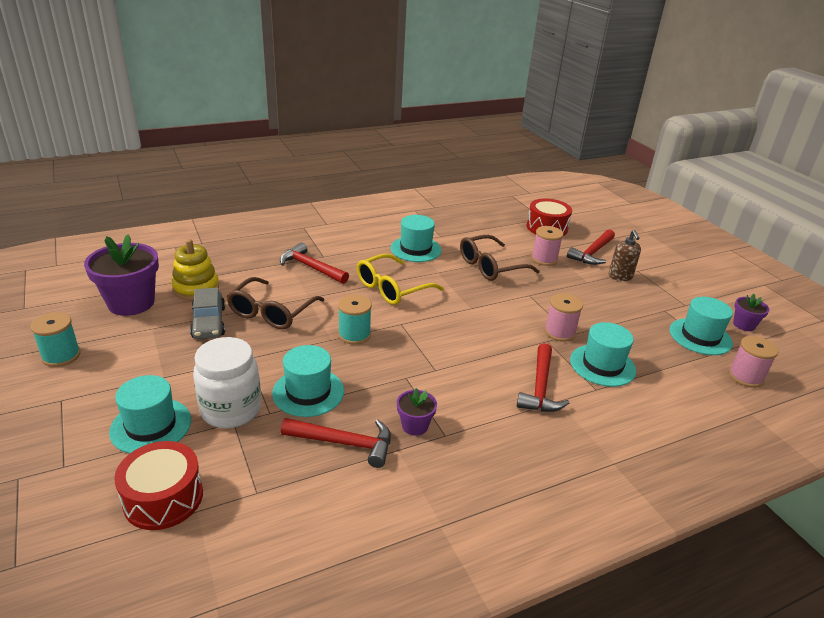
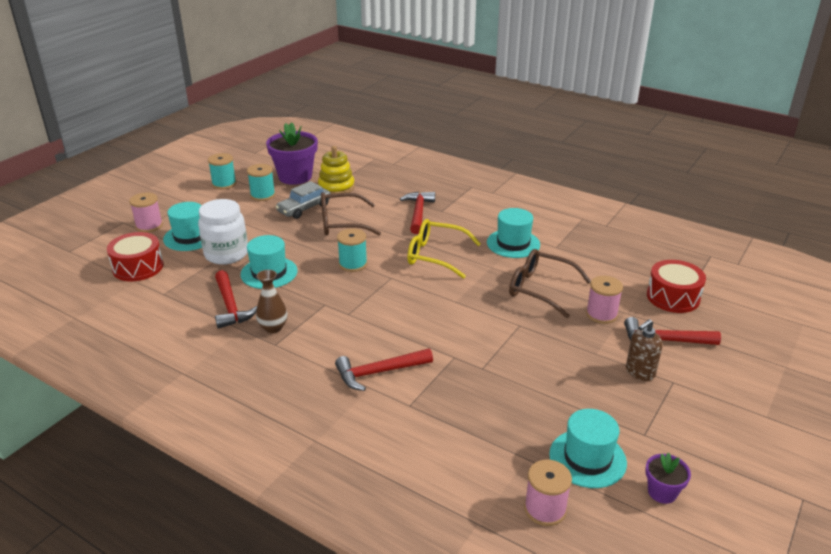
camera: 60 degrees right, 0 degrees up
(136, 338) = (262, 195): none -> turquoise spool
(415, 426) = (273, 327): purple flower pot -> brown vase
(559, 332) = (477, 360): pink spool -> pink spool (149, 226)
(602, 365) = (451, 400): turquoise hat -> none

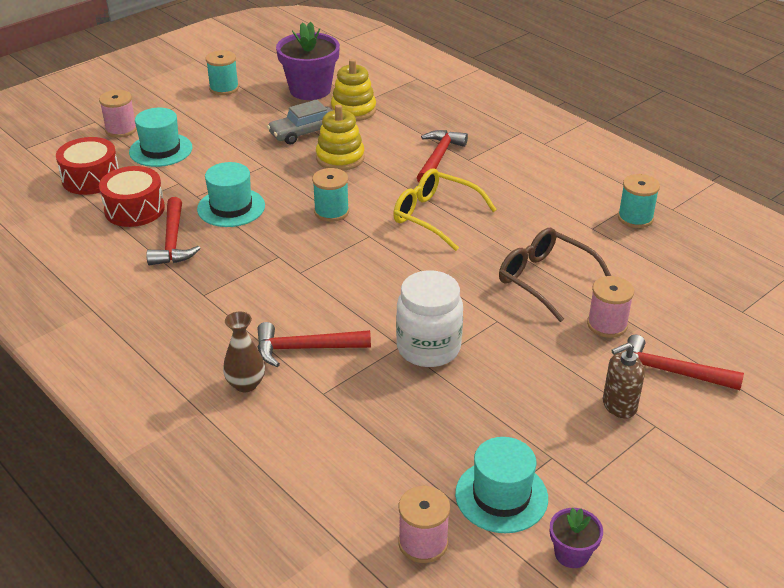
camera: 15 degrees right, 5 degrees up
(226, 254) = (192, 177): white jar -> white jar (428, 348)
(262, 195) = (262, 109): turquoise spool -> turquoise spool (635, 218)
(273, 327) = (209, 274): brown vase -> brown vase (246, 384)
(341, 223) = (340, 158): brown glasses -> yellow stacking toy
(513, 243) = (539, 215): turquoise hat -> none
(673, 297) = (712, 318): red drum -> red drum (134, 209)

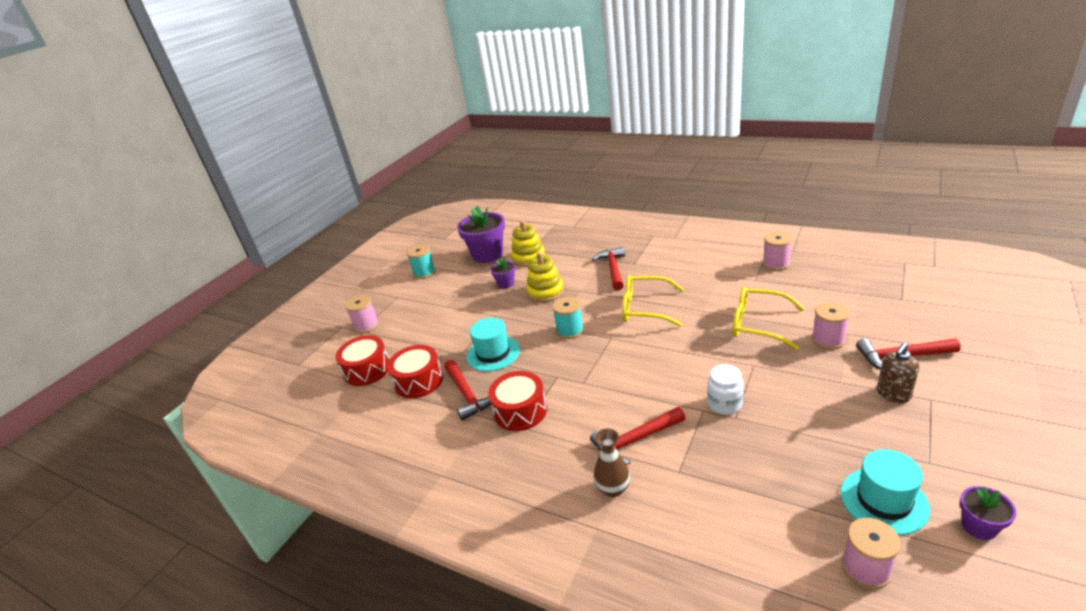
camera: 15 degrees left, 5 degrees down
(161, 150) = (408, 330): turquoise hat -> none
(213, 277) = (520, 411): none -> red drum
(304, 132) = (506, 283): grey car -> purple flower pot
(428, 348) = (724, 404): white jar -> white jar, size x0.64
(545, 280) = (758, 324): brown glasses -> yellow glasses
(635, 218) = (776, 264): turquoise spool -> pink spool

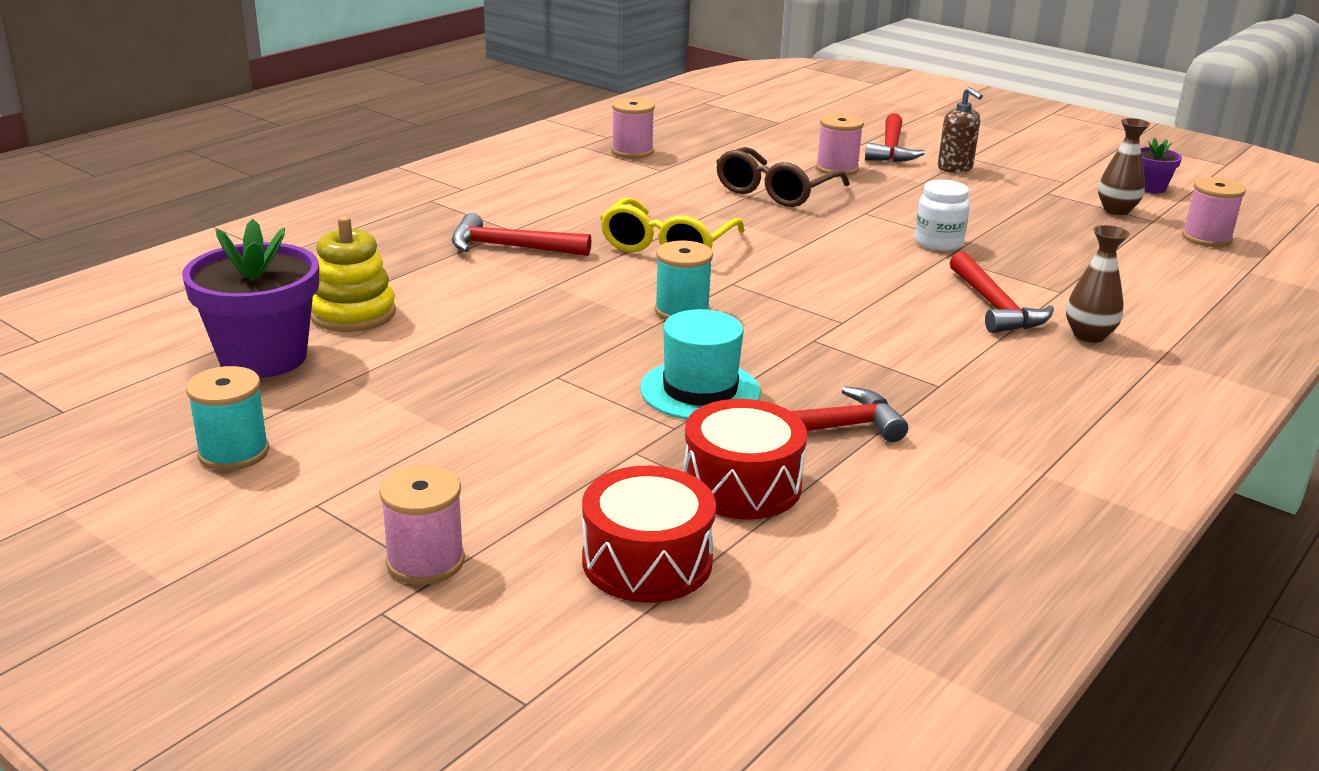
camera: 85 degrees left, 5 degrees down
(506, 283) = (436, 350): purple flower pot -> none
(520, 411) = (894, 382): red drum -> none
(545, 292) = (521, 314): yellow stacking toy -> none
(758, 324) = (775, 191): yellow glasses -> brown glasses
(884, 500) = (1116, 210): turquoise hat -> brown vase

